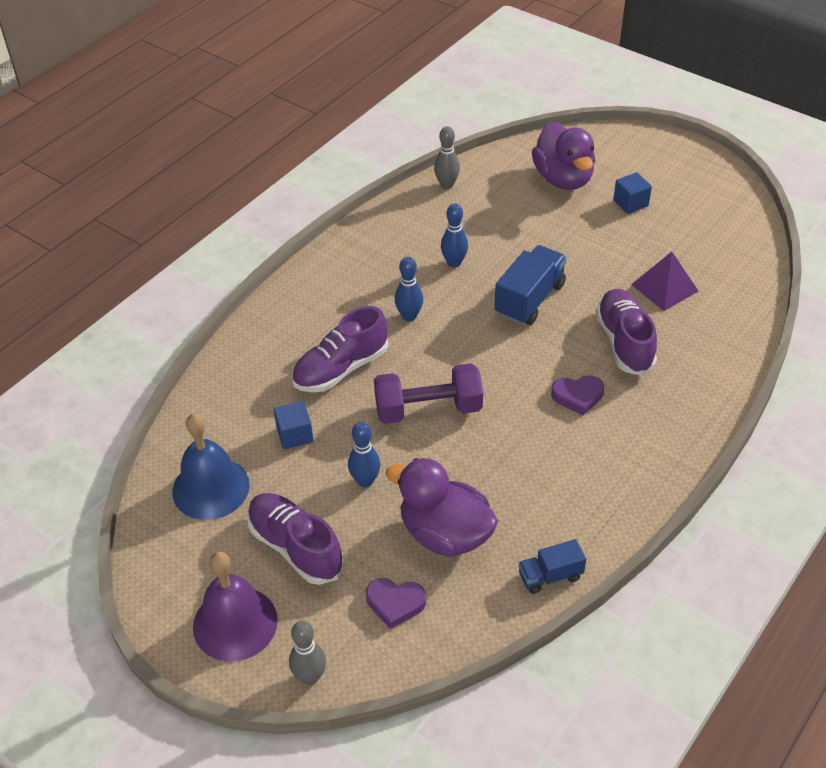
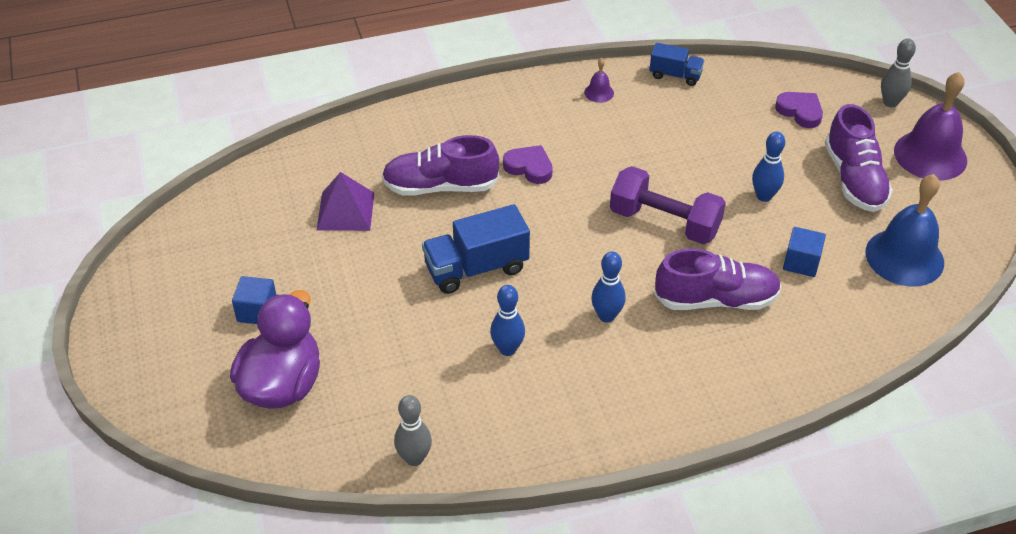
camera: 145 degrees left, 0 degrees up
(445, 534) = (729, 132): purple duck -> none
(599, 508) = (599, 92): none -> purple bell
(624, 342) = (440, 186): purple shoe -> purple shoe turned 60 degrees clockwise

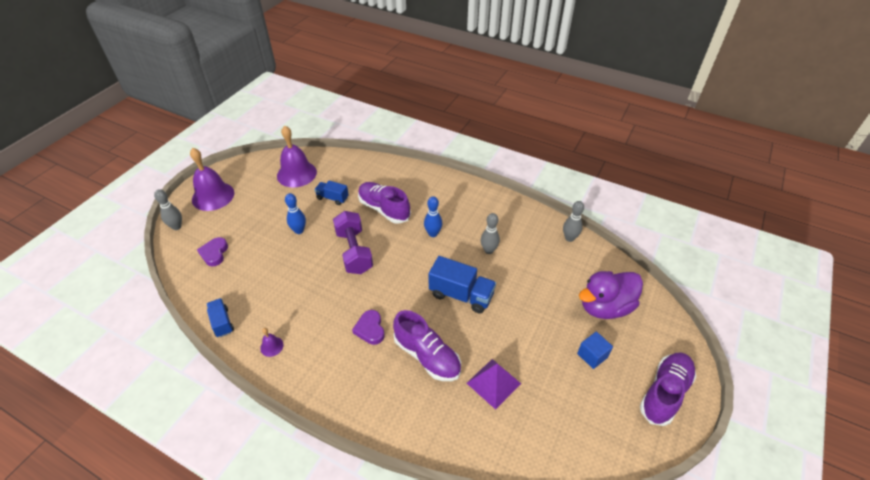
camera: 135 degrees left, 0 degrees up
(507, 349) = (488, 250): blue bowling pin -> grey bowling pin
(801, 262) = (332, 198): blue cube -> blue truck
(854, 179) = (256, 210): purple shoe -> purple shoe (664, 393)
(904, 257) = (296, 174): blue bell -> purple bell

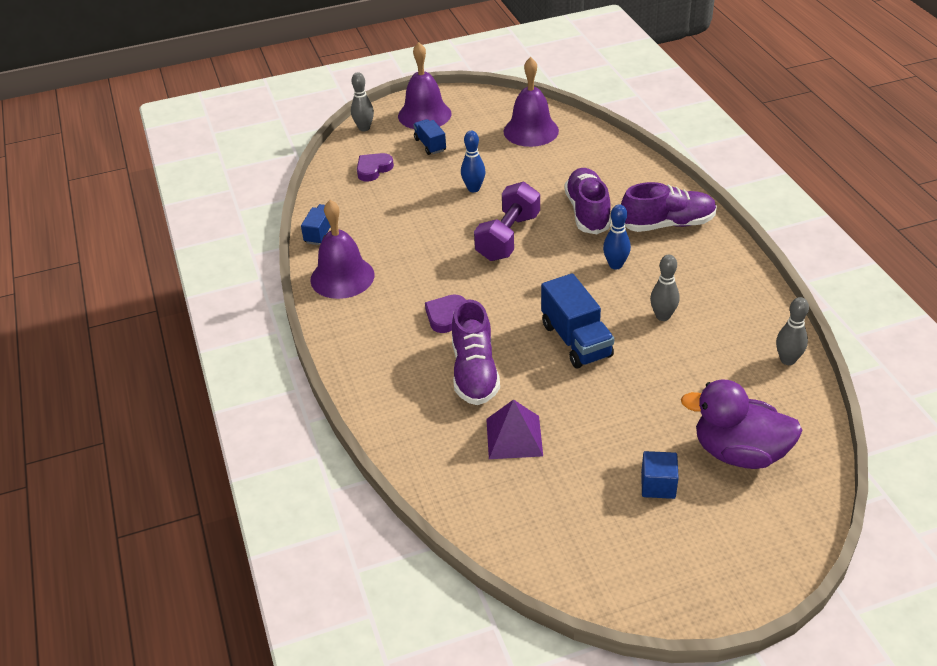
camera: 45 degrees right, 5 degrees down
(272, 346) = (342, 277): purple bell -> purple bell, size x2.30
(332, 198) = (543, 173): blue truck -> blue truck (430, 145)
(664, 393) = (702, 574): purple shoe -> purple shoe (668, 224)

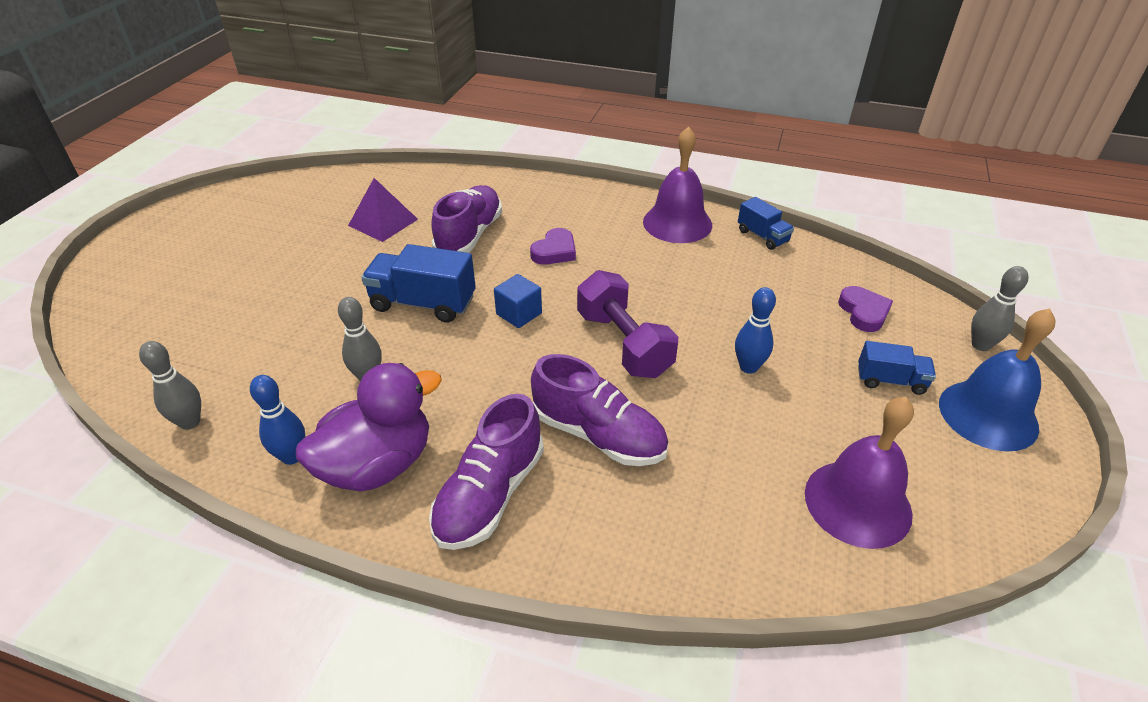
camera: 125 degrees right, 0 degrees up
(424, 115) = (988, 415): purple bell -> blue bell
(445, 316) = (555, 251): purple heart -> purple heart turned 60 degrees clockwise
(474, 372) = (470, 235): purple shoe -> purple shoe turned 75 degrees clockwise
(615, 265) = (481, 395): blue bowling pin -> blue bowling pin (292, 456)
(658, 485) = (240, 258): blue cube -> blue cube (519, 313)
(739, 453) = (186, 314): purple duck -> purple duck (378, 465)

